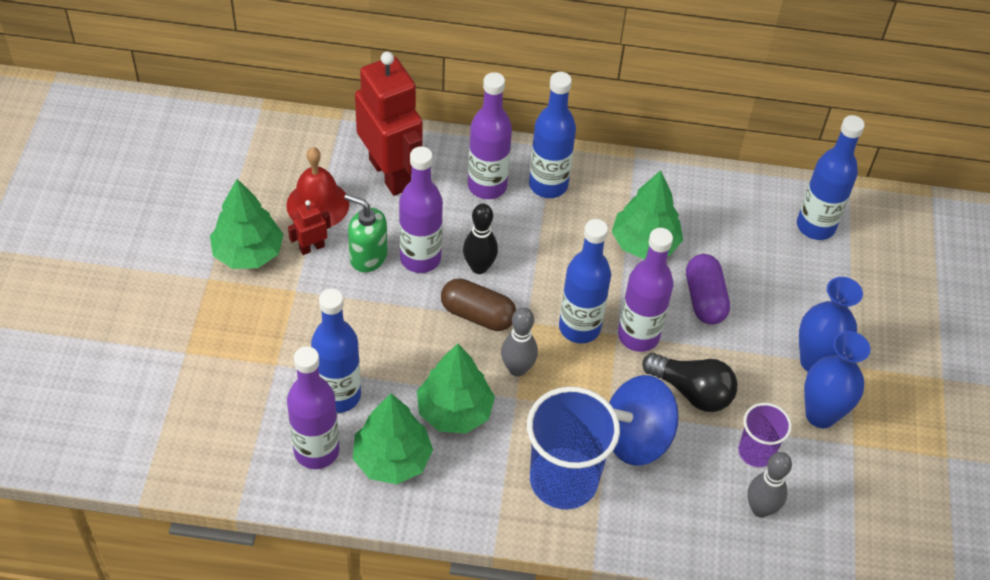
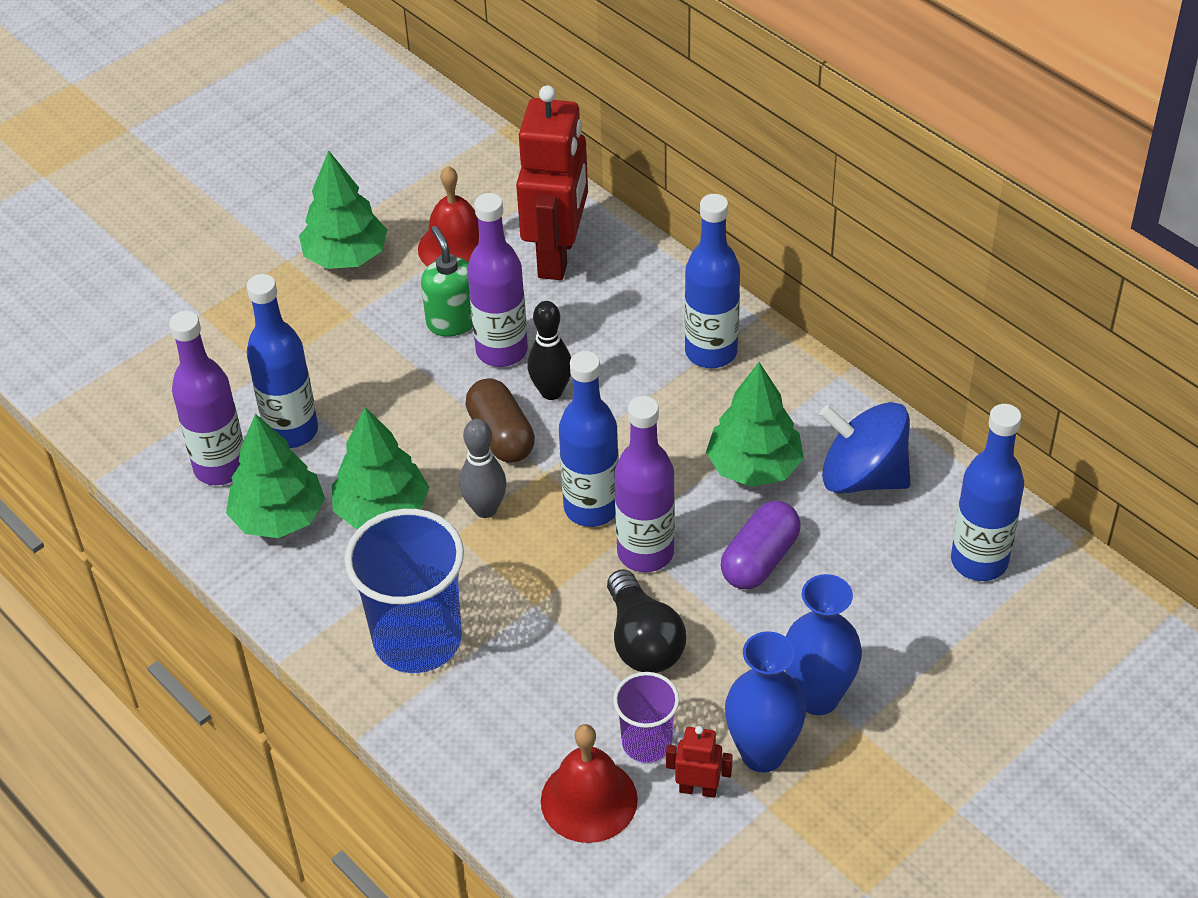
camera: 45 degrees right, 5 degrees down
(312, 247) = (409, 283): red robot -> red robot (698, 789)
(487, 186) = (644, 319): purple bottle -> none
(636, 438) = (534, 648): blue spinning top -> blue spinning top (863, 476)
(760, 509) = (589, 800): grey bowling pin -> red bell

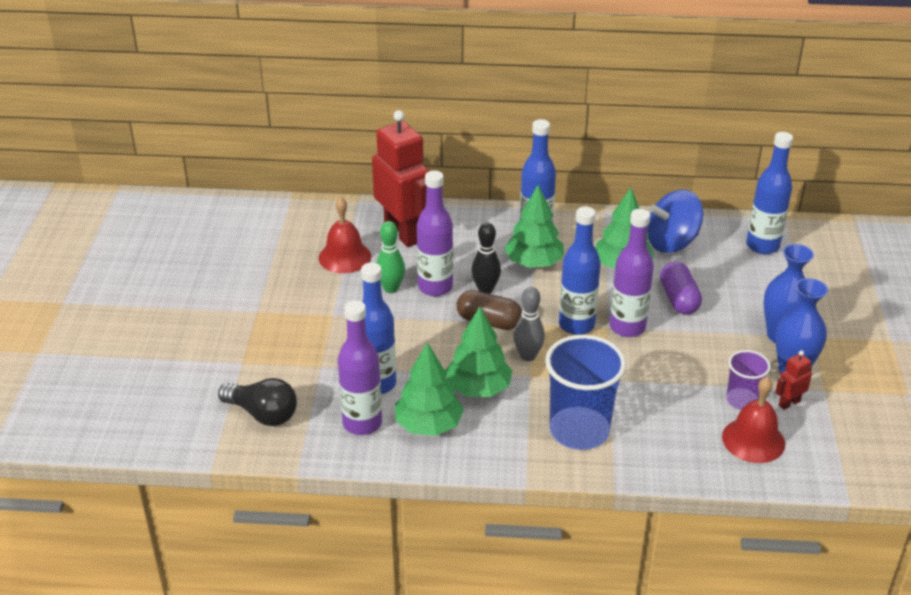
camera: 45 degrees left, 10 degrees down
(346, 256) = (289, 292): green tree -> green tree (533, 263)
(453, 321) = (391, 288): green soap dispenser -> green bowling pin
(643, 640) = (679, 362): black light bulb -> black light bulb (262, 414)

